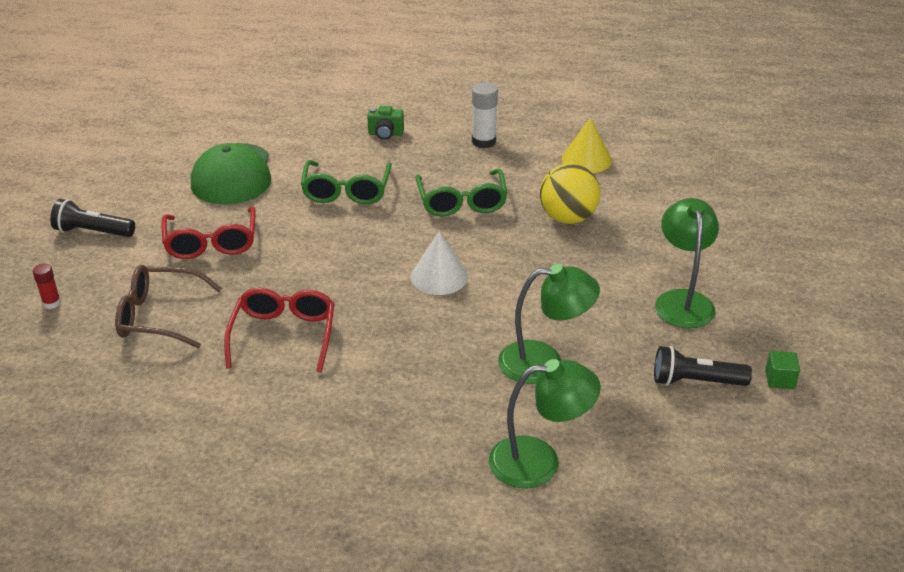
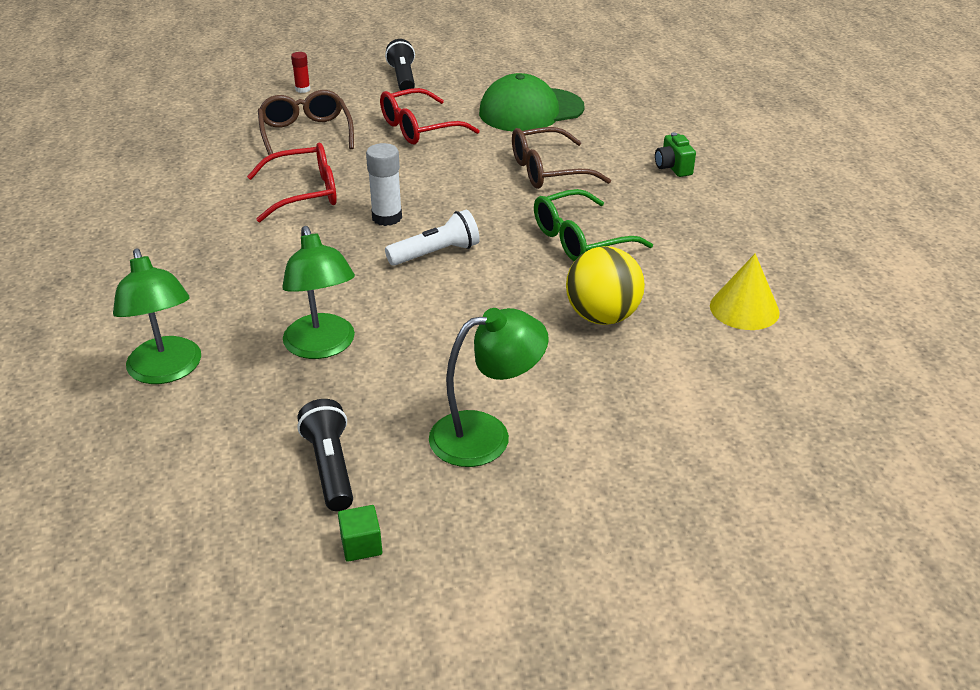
camera: 70 degrees right, 0 degrees up
(346, 191) = (547, 171): green glasses -> brown glasses
(439, 276) = (436, 253): white cone -> white flashlight
(483, 142) = (715, 229): white glue stick -> white glue stick (387, 217)

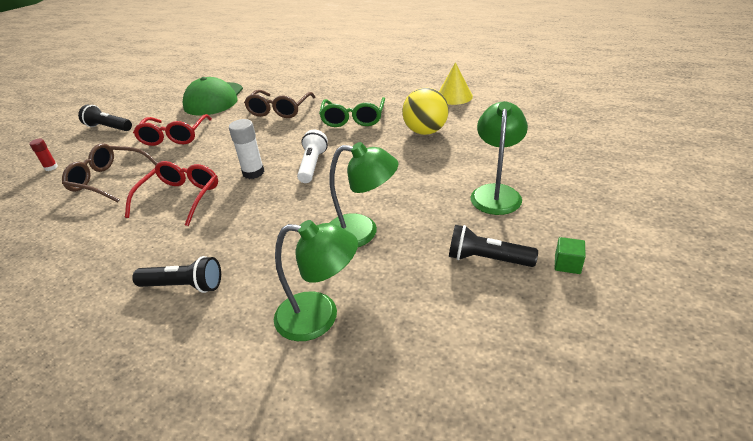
camera: 55 degrees left, 0 degrees up
(169, 265) = (184, 286): none -> black flashlight
(673, 168) = (323, 79): green camera -> none

